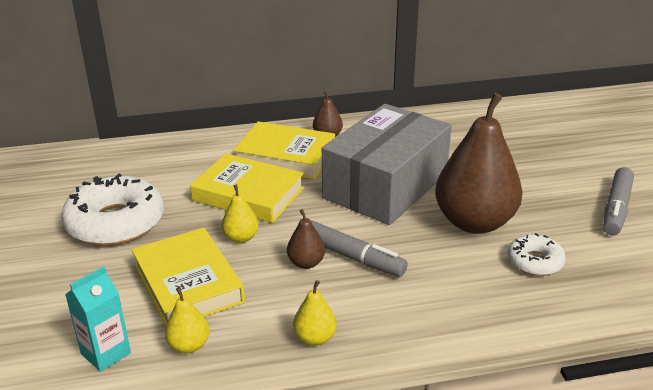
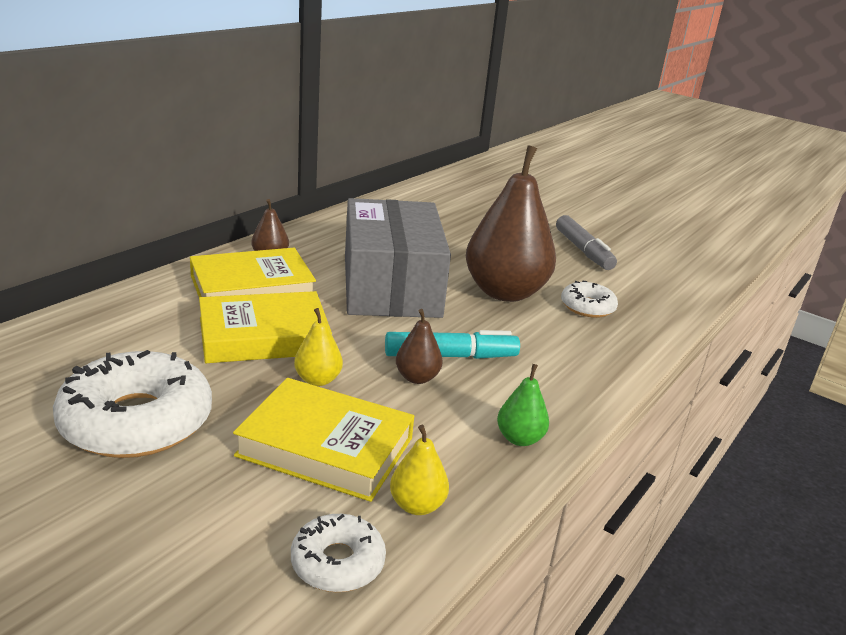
camera: 45 degrees left, 5 degrees down
(106, 353) = (337, 562): turquoise carton -> white donut
(315, 338) = (519, 439): yellow pear -> green pear
(353, 257) = (450, 356): grey marker -> turquoise marker

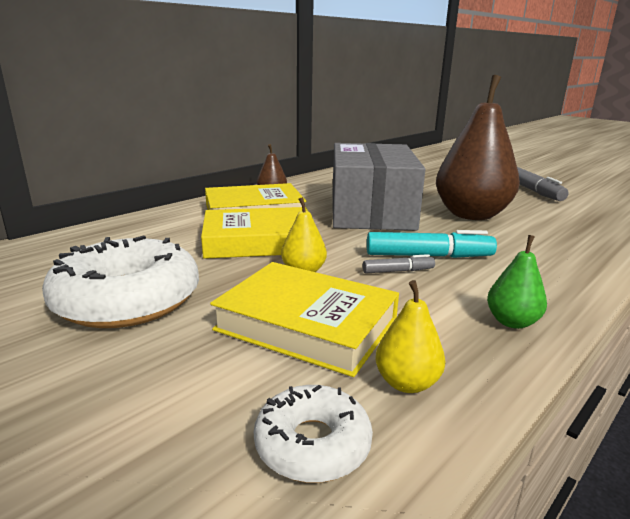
camera: 10 degrees right, 5 degrees down
(417, 378) = (398, 271): brown pear -> grey marker
(587, 307) = (549, 224): white donut -> none

